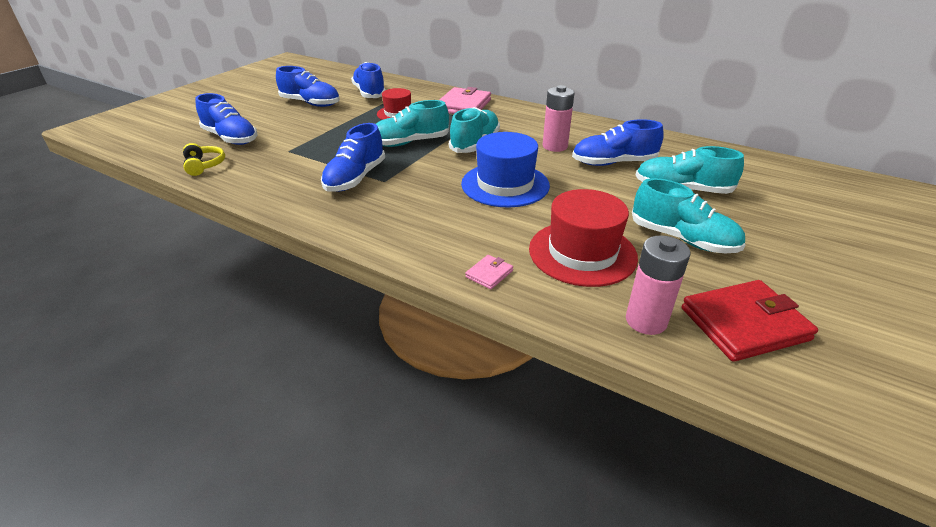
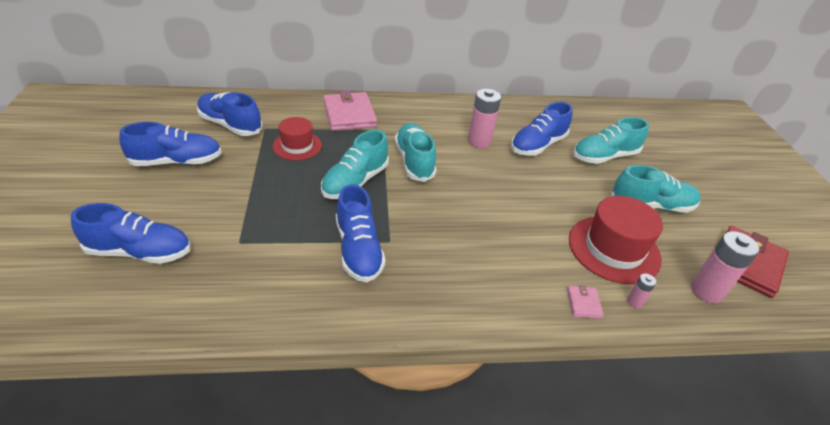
camera: 40 degrees left, 5 degrees up
(204, 165) = (160, 308): yellow headphones -> none
(505, 184) = (491, 201): blue hat -> none
(544, 294) = (634, 302): none -> pink battery

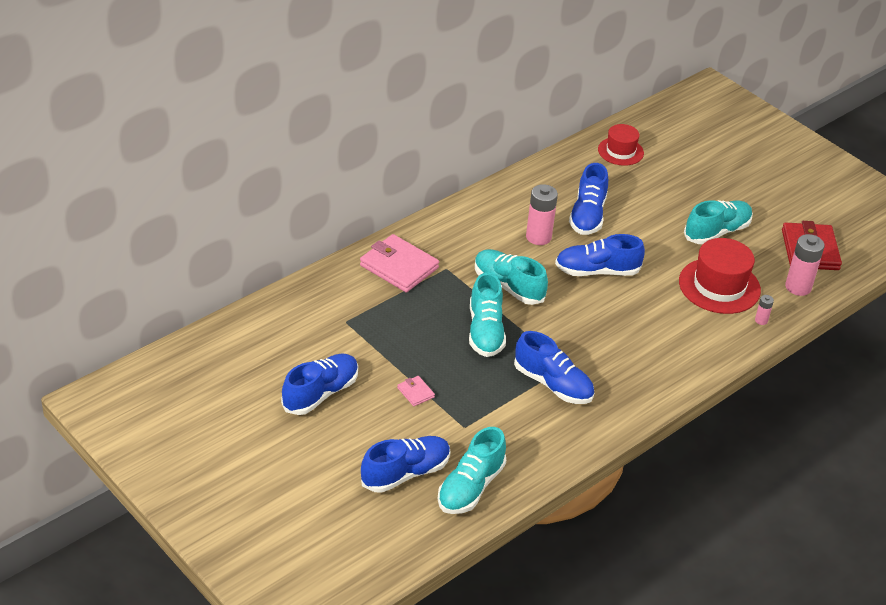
camera: 35 degrees left, 0 degrees up
(230, 125) = (311, 335): blue shoe -> blue shoe (597, 271)
(297, 146) = (397, 324): red hat -> red hat (620, 151)
(583, 303) = (732, 339): pink wallet -> pink wallet (415, 392)
(604, 156) = (648, 199): turquoise shoe -> turquoise shoe (470, 487)

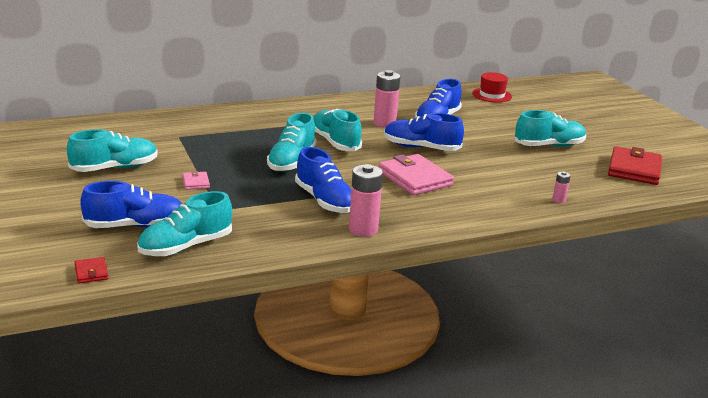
camera: 20 degrees right, 15 degrees down
(320, 393) = (114, 168): blue shoe -> turquoise shoe
(399, 266) = (252, 118): pink wallet -> pink wallet (415, 178)
(413, 546) = (91, 272): none -> red wallet
(719, 286) = (530, 174): red hat -> none
(798, 287) = (609, 188): pink battery -> pink battery (363, 229)

